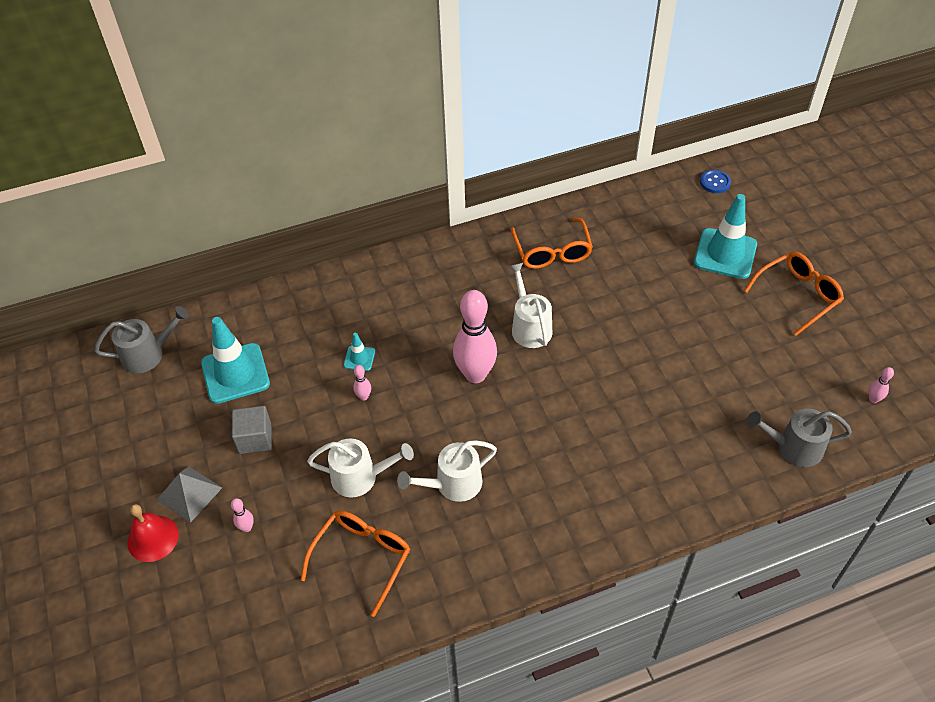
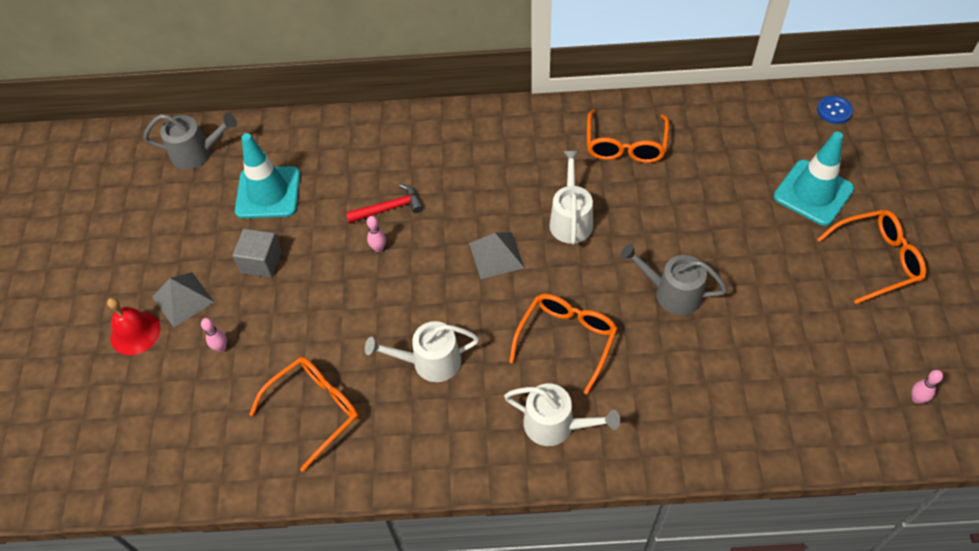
camera: 20 degrees right, 5 degrees up
(359, 358) = (389, 208): turquoise traffic cone -> red hammer
(360, 477) = (344, 329): white watering can -> white watering can (555, 425)
(475, 374) = (496, 255): pink bowling pin -> grey pyramid
(568, 430) = (567, 339): none -> orange glasses
(793, 447) = (802, 426): grey watering can -> grey watering can (672, 293)

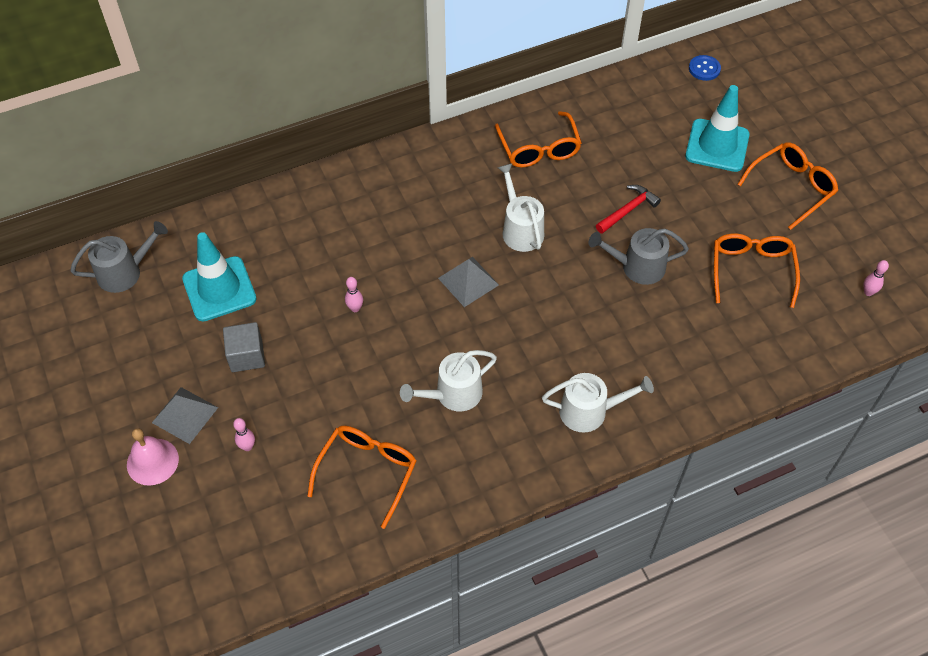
camera: 25 degrees left, 0 degrees up
(135, 333) = (152, 461): red bell -> pink bell
(389, 208) = (347, 268): red hammer -> red hammer (628, 210)
(567, 339) = (565, 335): orange glasses -> orange glasses (751, 270)

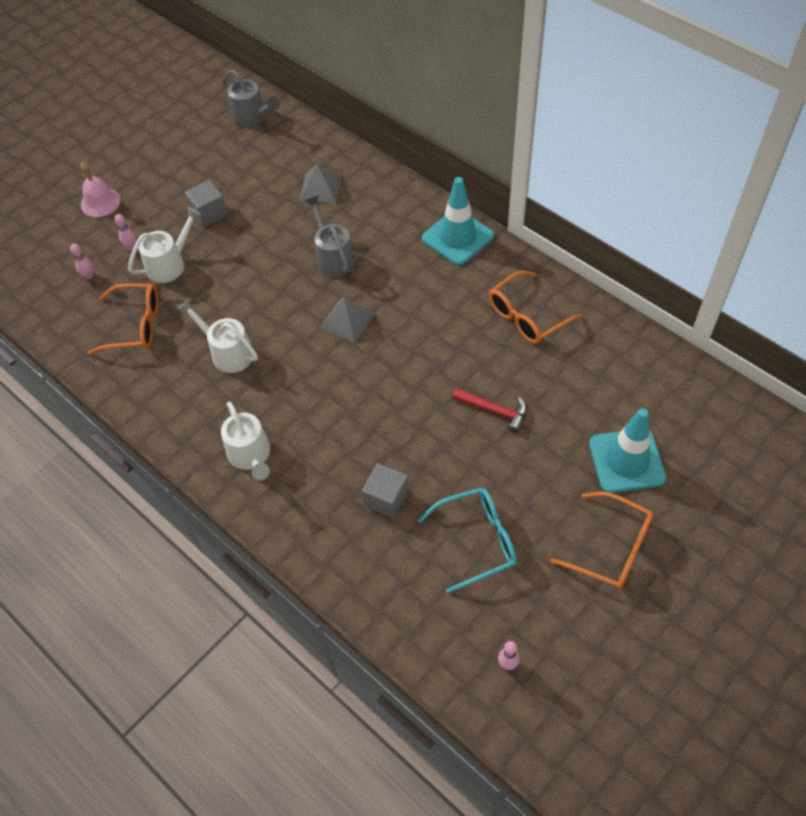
camera: 70 degrees right, 0 degrees up
(185, 415) = (145, 202): grey pyramid -> grey pyramid (320, 188)
(219, 289) = (262, 173): turquoise traffic cone -> turquoise traffic cone (457, 237)
(355, 308) = (283, 258): pink bowling pin -> pink bowling pin (89, 276)
(520, 229) = (424, 336): white watering can -> white watering can (170, 264)
(637, 267) = (429, 440): grey watering can -> grey watering can (333, 257)
(683, 319) = (386, 498): none -> grey cube
(704, 69) = (729, 416): blue button -> none
(751, 270) = (477, 541): orange glasses -> turquoise glasses

